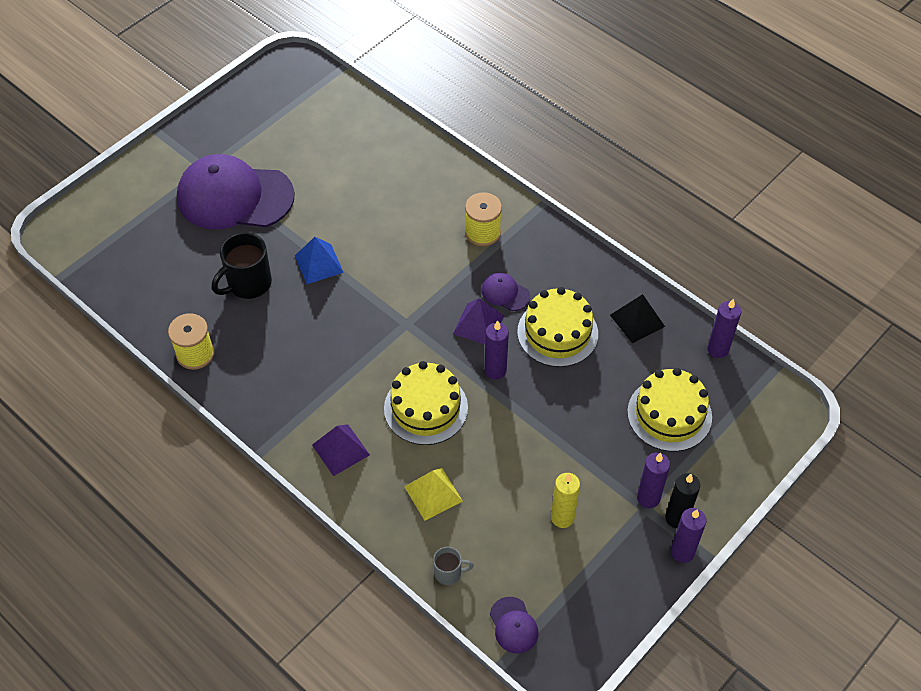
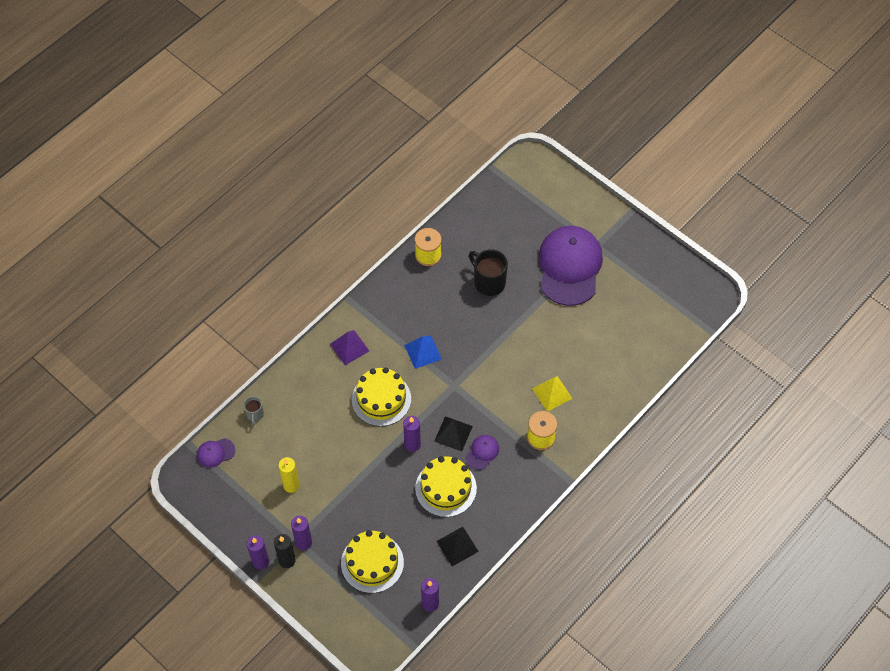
camera: 90 degrees right, 5 degrees up
(319, 263) = (508, 326): blue pyramid -> blue pyramid (423, 352)
(433, 493) = (313, 404): yellow pyramid -> yellow pyramid (552, 393)
(478, 324) = (453, 433): purple pyramid -> black pyramid

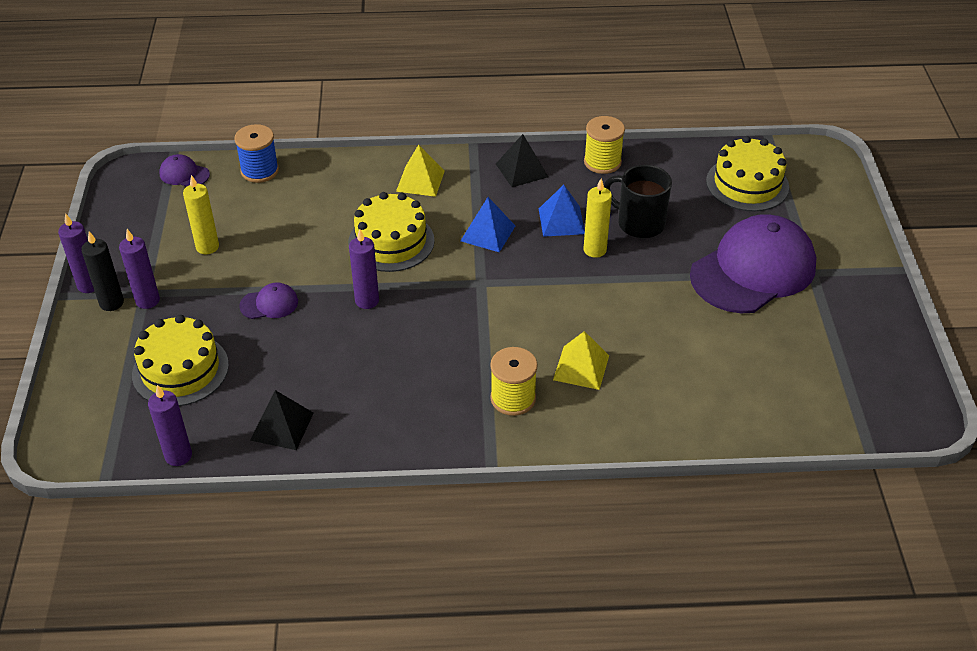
camera: 45 degrees right, 15 degrees down
(255, 414) = (260, 171): grey mug -> blue spool
(349, 347) = (420, 181): purple pyramid -> yellow pyramid
(446, 488) = (346, 364): yellow cake -> yellow cake (747, 184)
(450, 312) = (561, 221): none -> blue pyramid
(453, 433) = (421, 323): black pyramid -> black pyramid (521, 170)
(482, 452) = (429, 362): purple cap -> purple cap (269, 304)
(485, 317) = (595, 250): none -> yellow candle
(488, 282) = (639, 223): black mug -> black mug turned 60 degrees counterclockwise

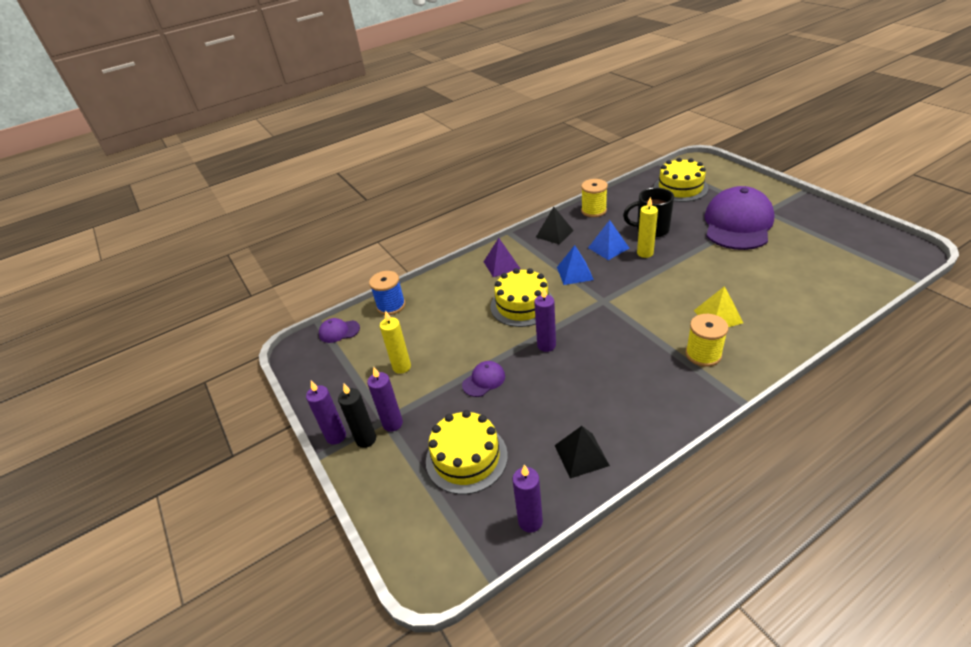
camera: 25 degrees left, 5 degrees down
(420, 181) = (501, 265): yellow pyramid -> purple pyramid

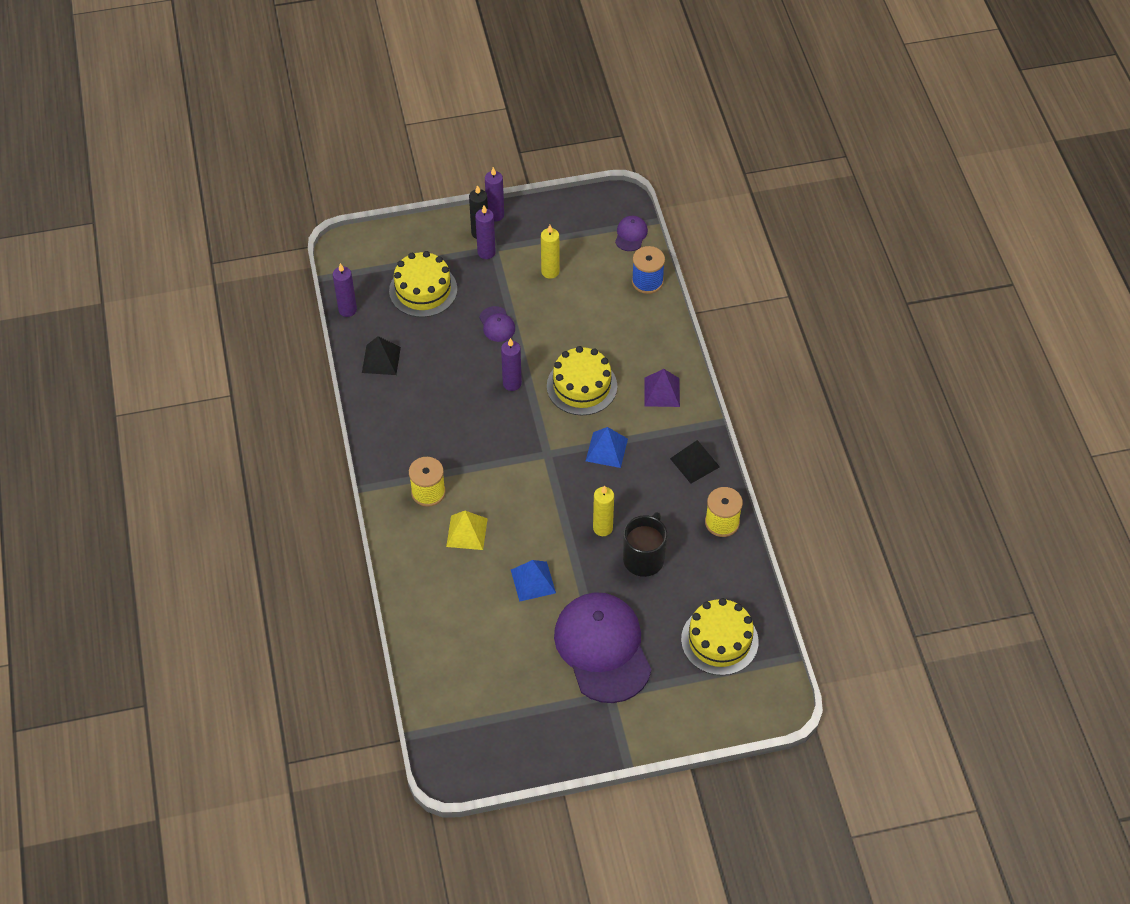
camera: 105 degrees right, 15 degrees up
(608, 248) = (634, 500): blue pyramid -> blue pyramid (533, 581)
(738, 224) = (602, 648): purple cap -> purple cap turned 150 degrees counterclockwise

